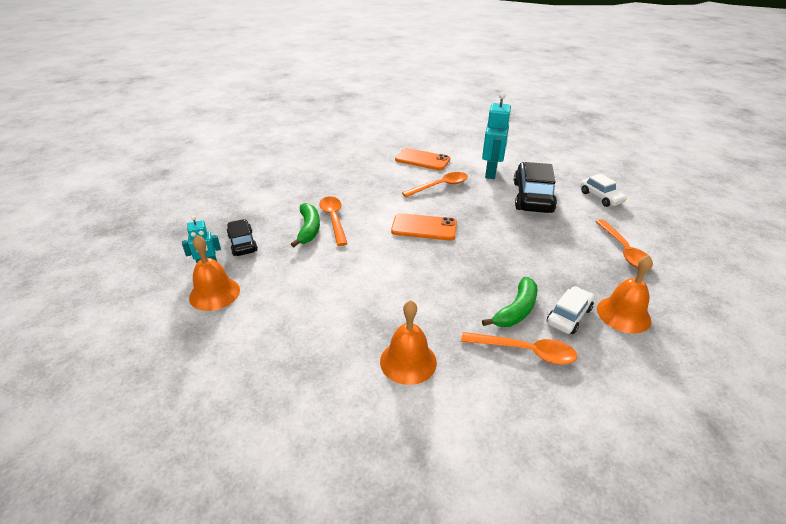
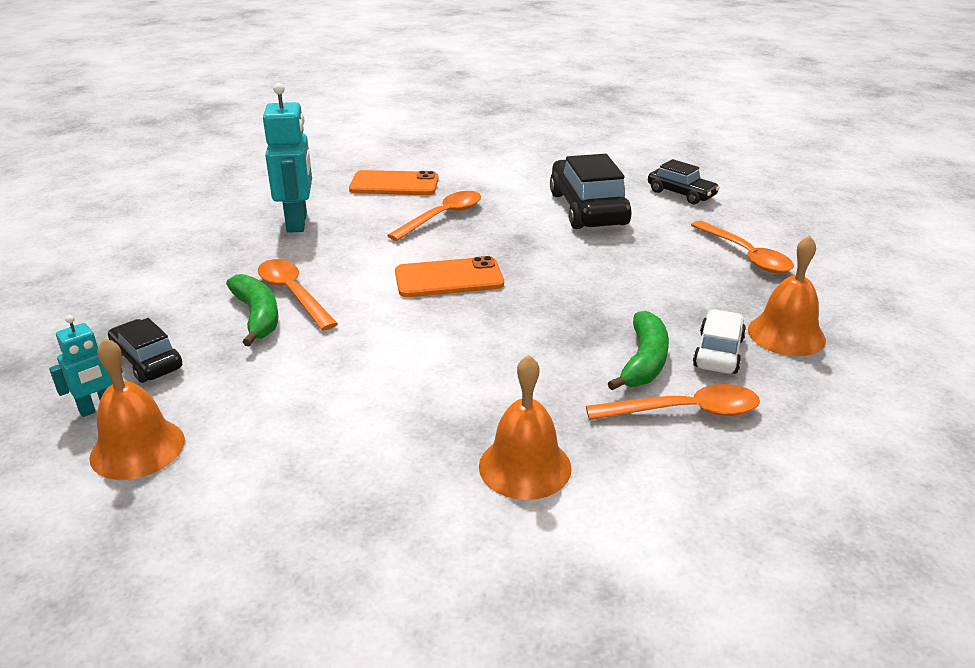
camera: 20 degrees left, 5 degrees down
(491, 173) = (511, 186): turquoise robot -> turquoise robot (297, 222)
(600, 197) = (681, 194): white car -> black car

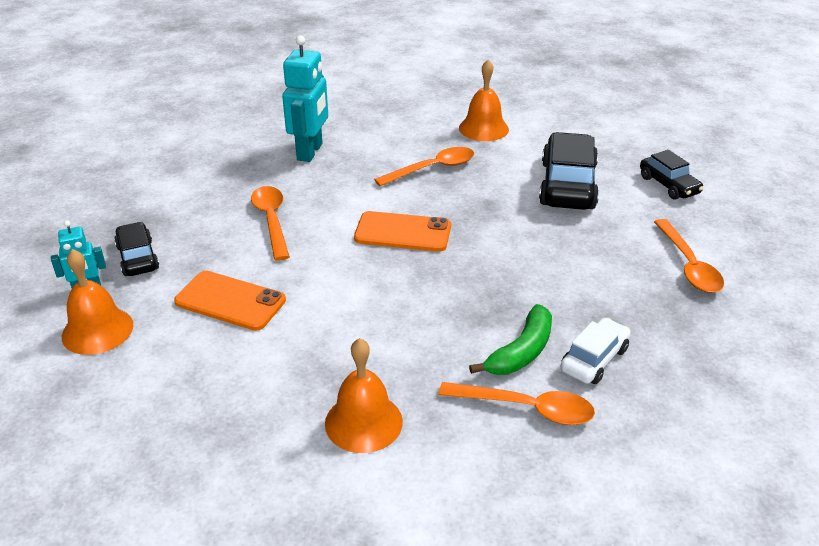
camera: 20 degrees right, 5 degrees up
(257, 316) = (234, 236): green banana -> none
(394, 184) = (410, 127): orange phone -> orange phone (230, 301)
(786, 334) = (671, 356): orange bell -> orange bell (483, 128)

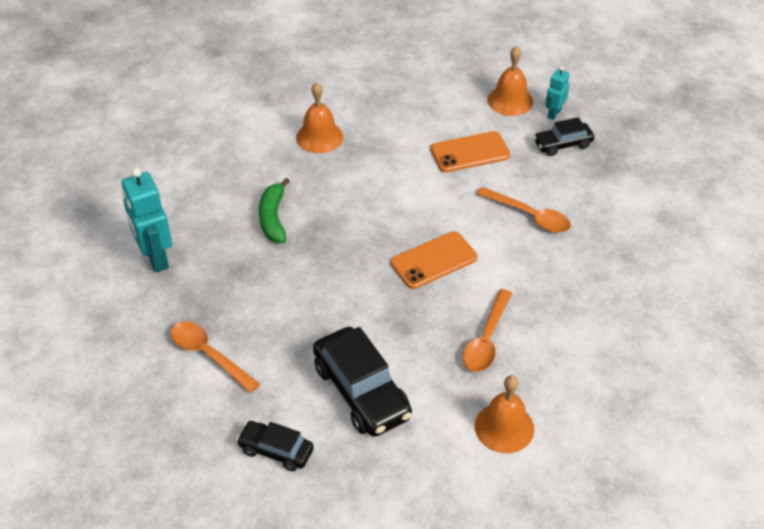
camera: 140 degrees right, 10 degrees up
(138, 258) = (562, 144): black car -> black car turned 135 degrees clockwise
(310, 152) = (600, 295): turquoise robot -> turquoise robot (155, 258)
(526, 408) = (244, 188): orange spoon -> none
(594, 359) = (227, 238): white car -> none

